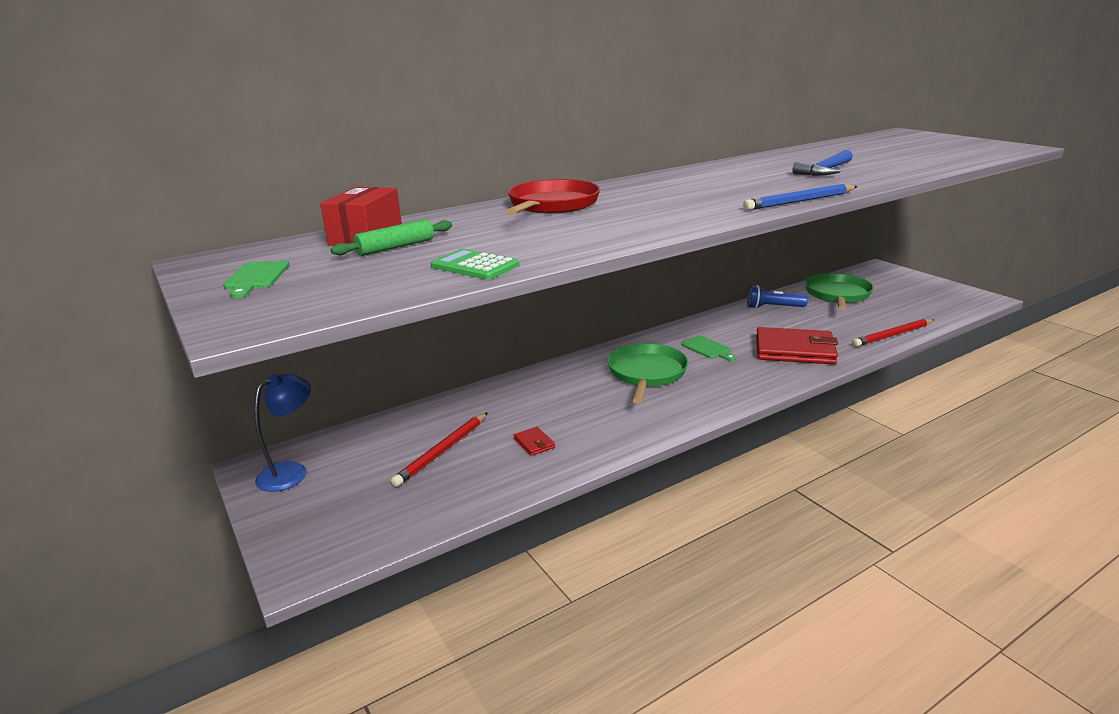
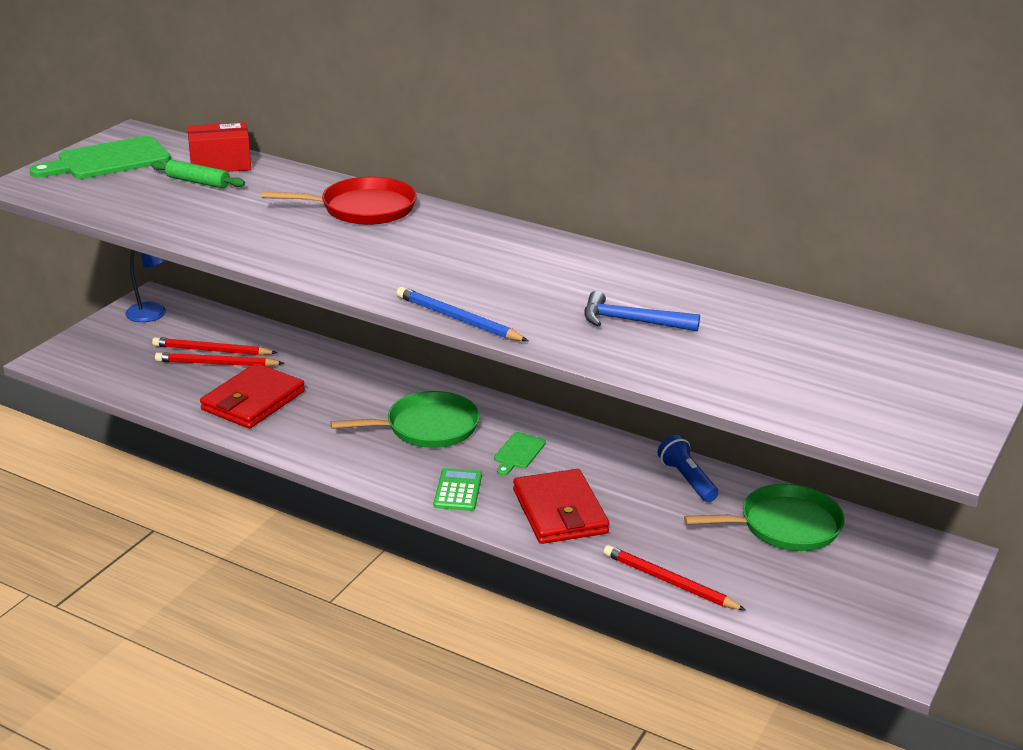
camera: 60 degrees right, 5 degrees up
(256, 277) = (108, 160): green cutting board -> green cutting board, size x1.92
(413, 449) = (212, 350): none -> red pencil
(475, 266) = (166, 219): green calculator -> green calculator (458, 490)
(534, 443) = (253, 401): red wallet -> red wallet, size x2.44

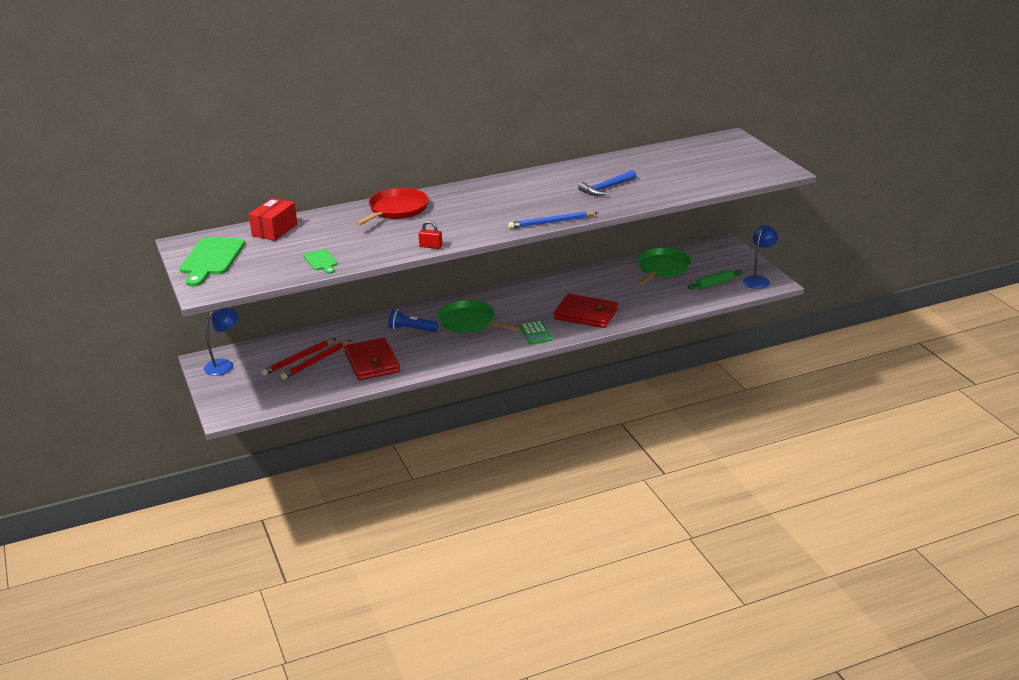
camera: 50 degrees left, 0 degrees up
(198, 182) = (288, 242): green rolling pin -> green rolling pin (715, 284)
(282, 265) = (431, 246): none -> red padlock
(427, 427) = (469, 322): green pan -> green pan turned 75 degrees counterclockwise
(458, 490) = (535, 333): green calculator -> green calculator turned 150 degrees counterclockwise
(518, 453) = (525, 307): green cutting board -> green cutting board (321, 261)
(670, 582) = (669, 309): red pencil -> none
(687, 479) = (601, 275): blue flashlight -> blue flashlight (411, 329)
(884, 640) = (758, 280): none -> blue lamp

